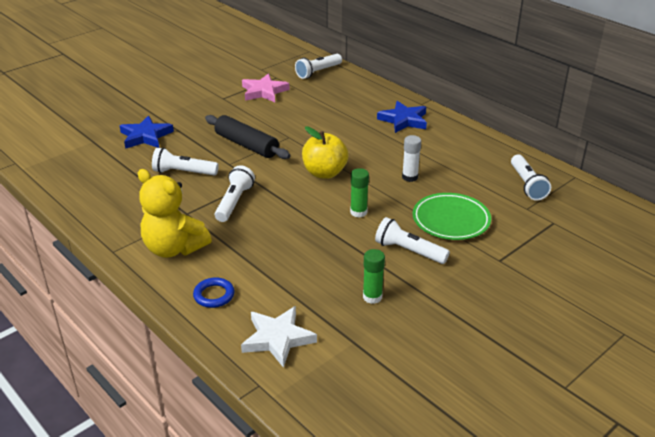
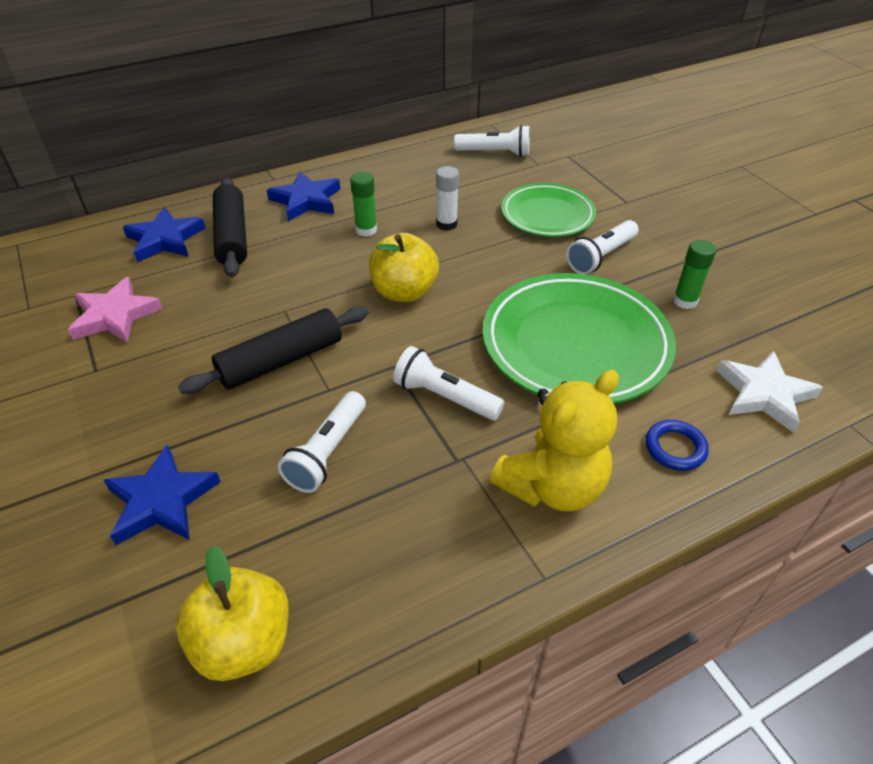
camera: 75 degrees left, 10 degrees up
(75, 174) = (244, 642): none -> yellow apple
(299, 247) = (575, 344): none -> green plate
(318, 72) = (101, 247): white flashlight -> none
(335, 87) = (165, 239): none -> blue star
(350, 105) = (232, 236): none -> black rolling pin
(358, 212) = (510, 279): green glue stick -> green glue stick (366, 230)

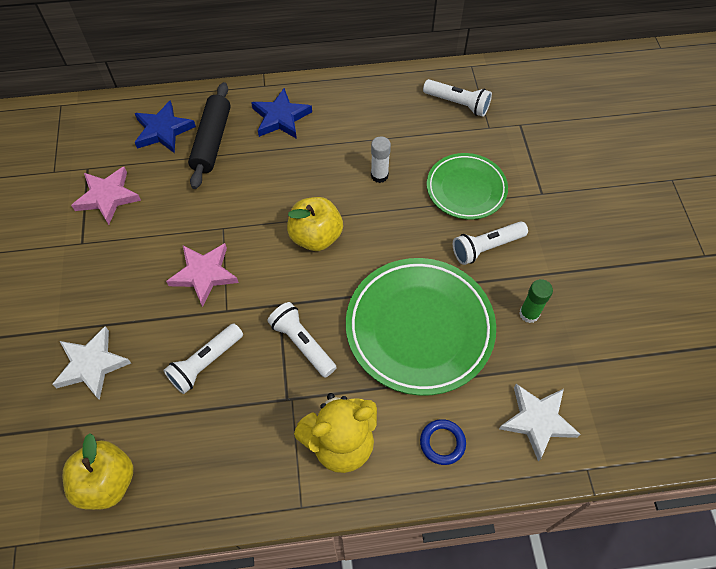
camera: 20 degrees right, 15 degrees up
(161, 500) = (92, 364): blue star -> white star
(281, 360) = (204, 274): black rolling pin -> pink star
(366, 230) = (314, 163): green glue stick -> none

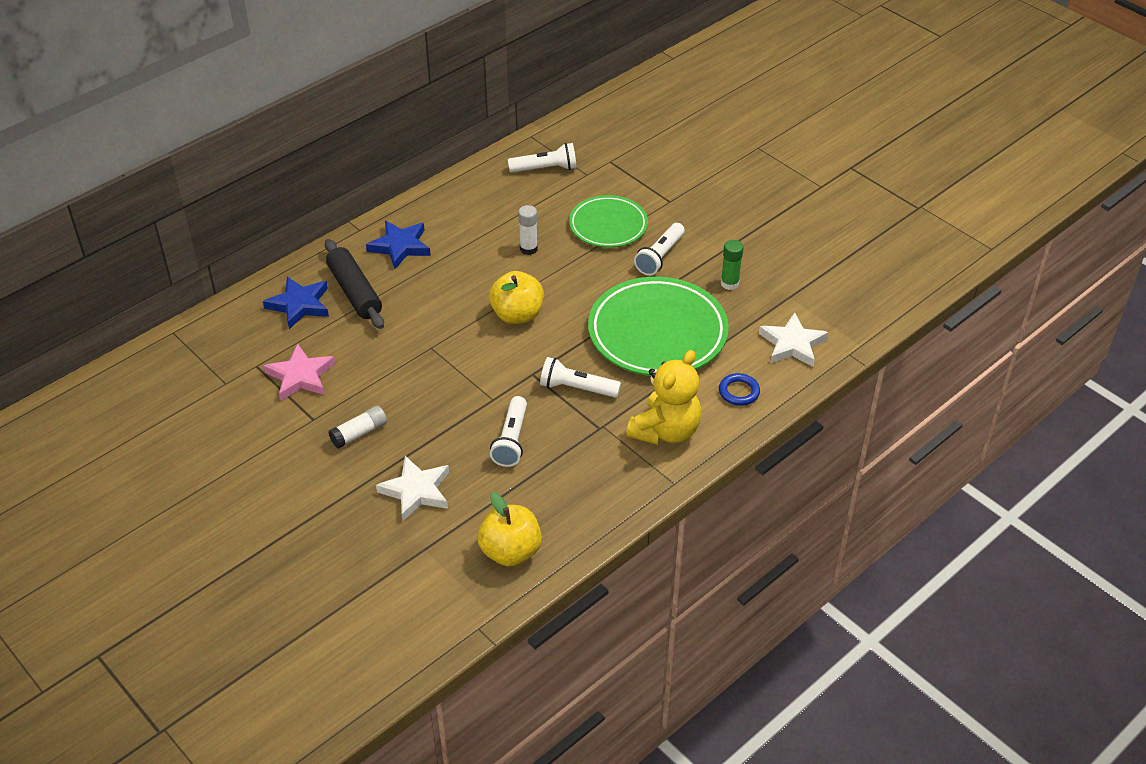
camera: 35 degrees left, 15 degrees down
(101, 278) = (359, 433): none -> white glue stick
(204, 274) = (448, 385): pink star -> none

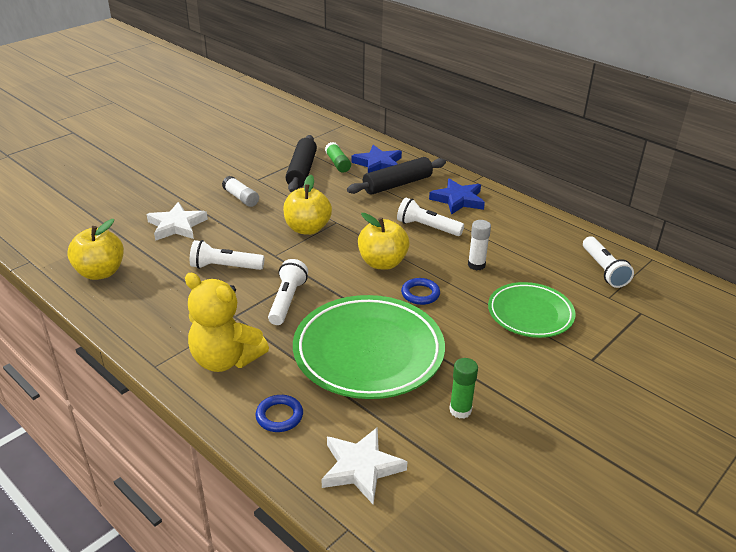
camera: 85 degrees right, 10 degrees down
(288, 342) = (338, 163): none -> green glue stick
(301, 376) = (301, 171): pink star -> black rolling pin
(442, 372) = (307, 229): none -> yellow apple
(573, 292) = (420, 294): none -> blue ring
(660, 257) = (491, 352): white flashlight -> white flashlight (427, 227)

